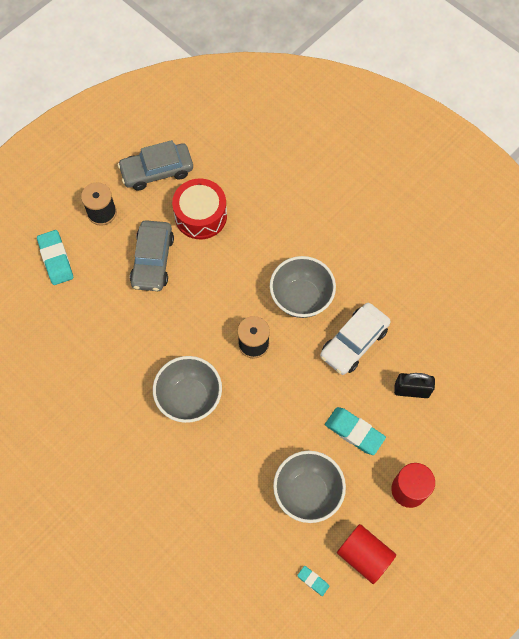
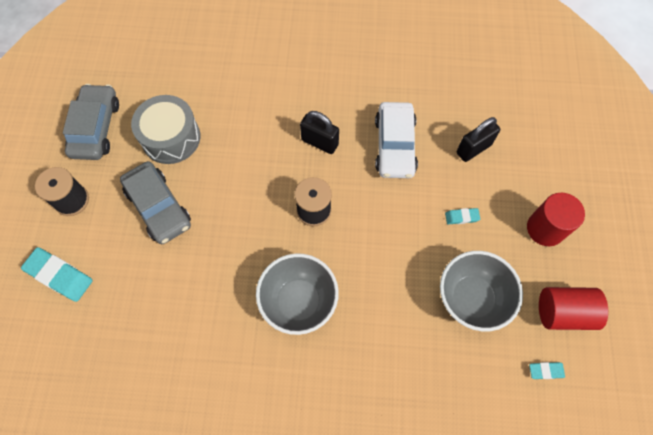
camera: 40 degrees left, 0 degrees up
(157, 171) = (96, 128): grey car -> grey car turned 150 degrees clockwise
(201, 216) = (171, 137): red drum -> grey drum
(301, 298) = (319, 142): grey bowl -> black padlock
(354, 432) = (461, 217): turquoise eraser -> turquoise eraser, size x0.52

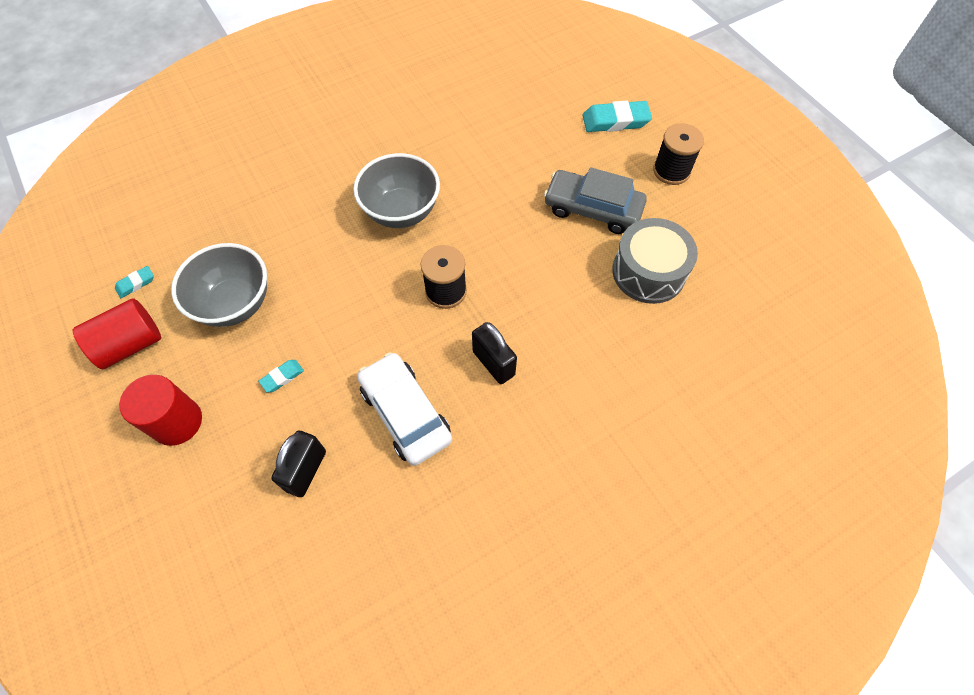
camera: 145 degrees right, 5 degrees down
(96, 128) = (727, 237): grey car -> none
(319, 142) = (493, 363): black padlock -> black padlock turned 60 degrees clockwise

